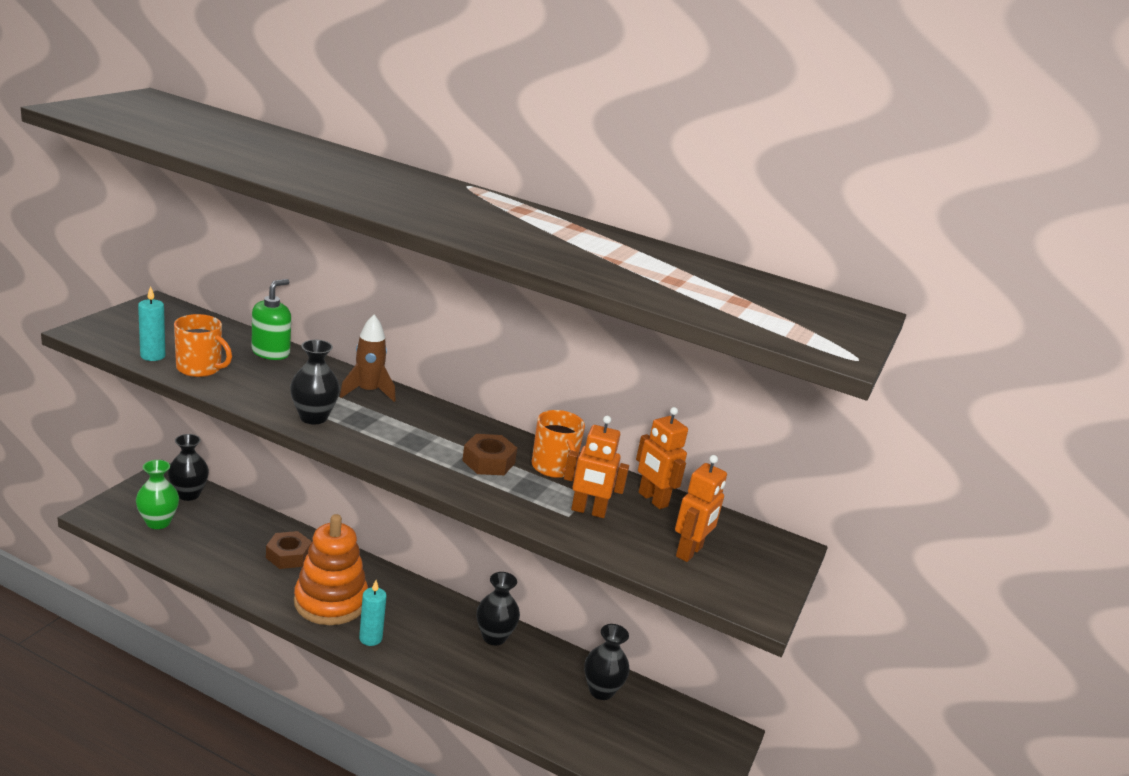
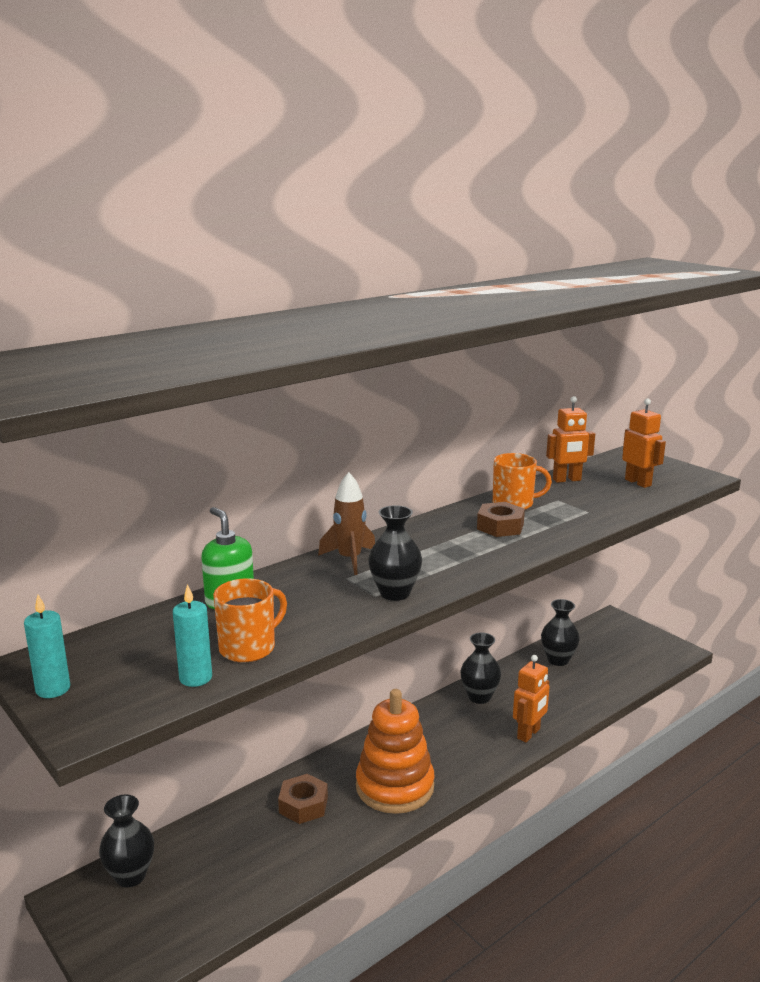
camera: 60 degrees left, 5 degrees down
(158, 522) = (178, 912): green vase -> none
(370, 638) = (459, 770): turquoise candle -> turquoise candle (53, 689)
(588, 511) = (582, 504): orange robot -> orange robot (529, 734)

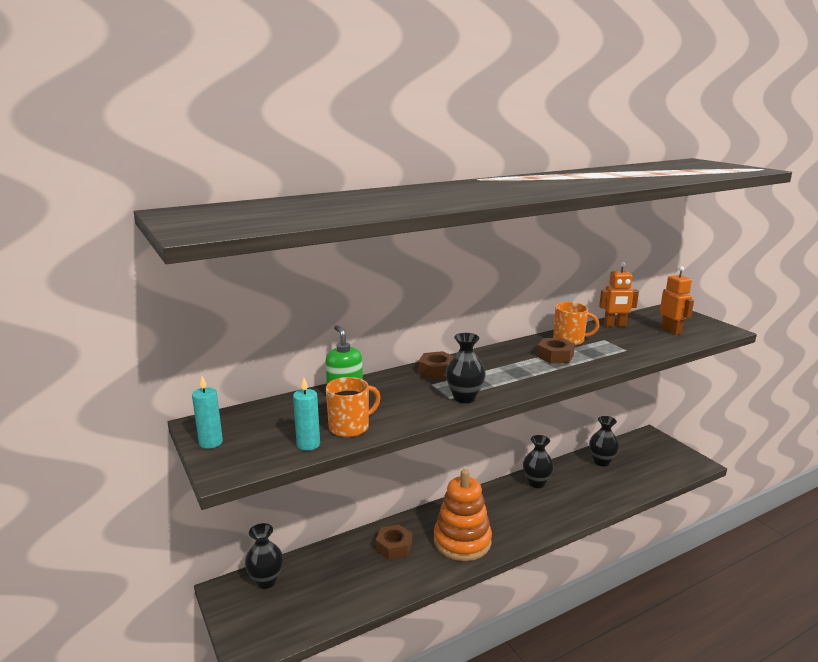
camera: 10 degrees right, 0 degrees up
(349, 559) = (437, 371): brown rocket -> brown nut
(529, 734) = (570, 514): orange robot -> none

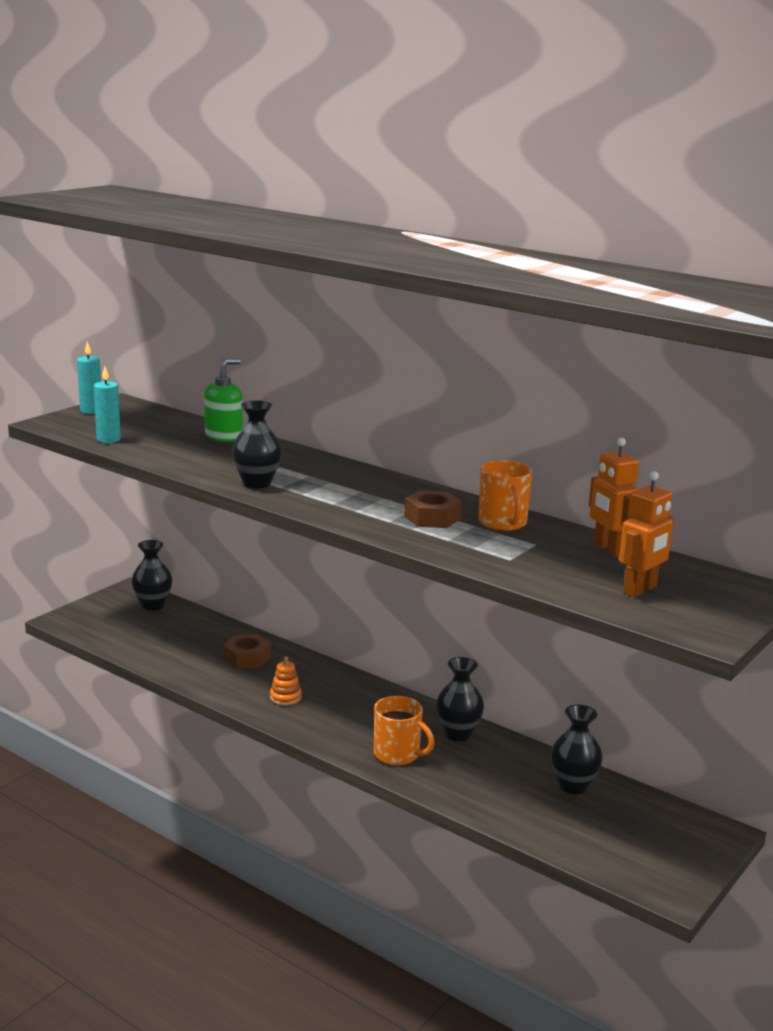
camera: 65 degrees right, 0 degrees up
(350, 427) = (152, 448): orange mug -> orange mug (398, 754)
(437, 371) = (317, 465): brown nut -> none
(462, 541) = (285, 697): orange stacking toy -> orange stacking toy, size x0.41

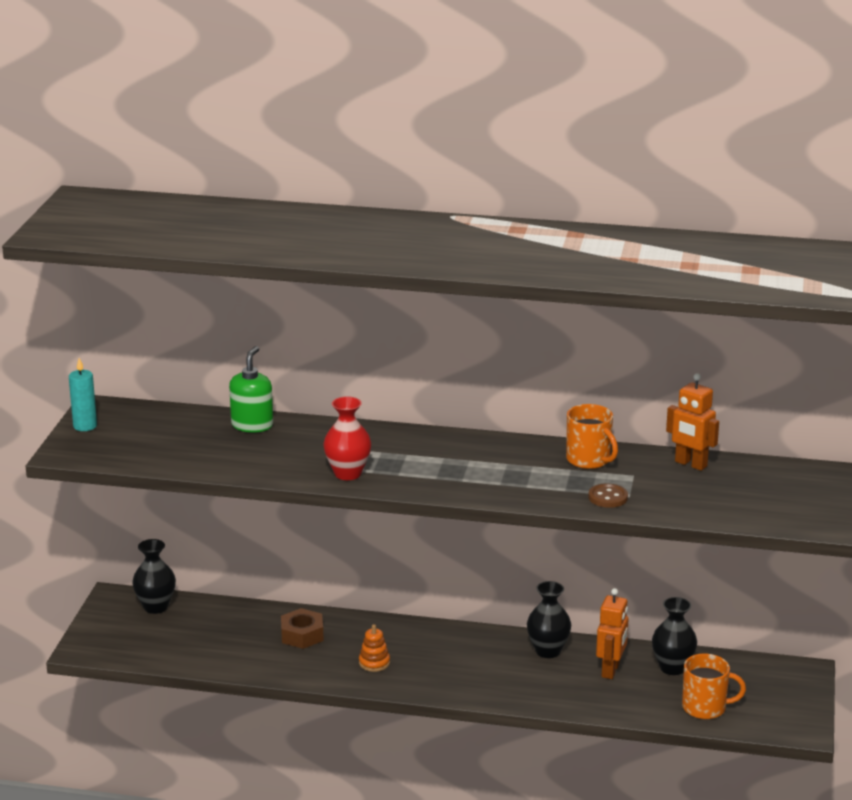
camera: 25 degrees left, 5 degrees up
(108, 439) = (151, 458): turquoise candle -> none
(257, 483) = (348, 473): black vase -> red vase
(398, 754) = (515, 685): orange mug -> orange mug (705, 708)
(432, 517) = (530, 470): brown nut -> none
(485, 555) = (608, 497): none -> brown button
(640, 590) = (746, 498): orange robot -> orange robot (611, 670)

